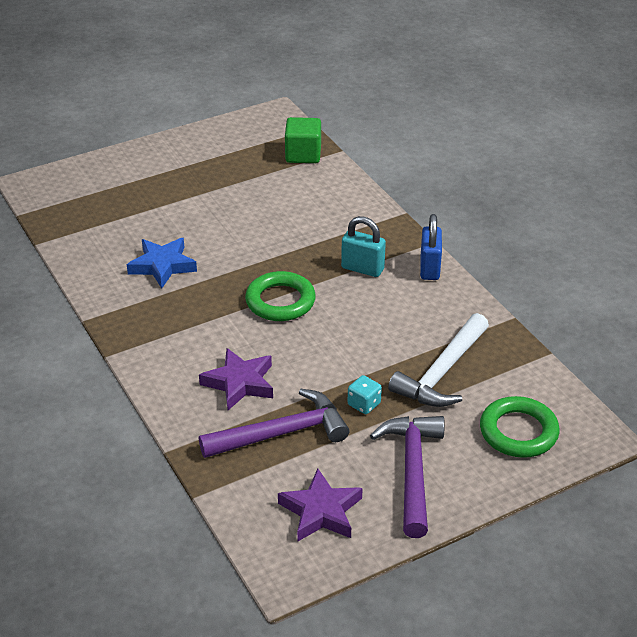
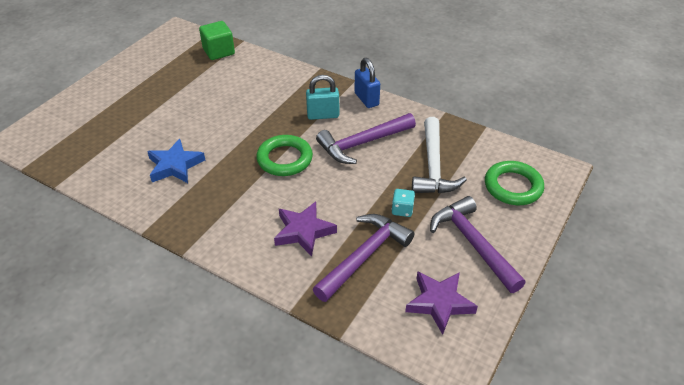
camera: 30 degrees left, 5 degrees up
(381, 316) = (362, 143): none -> purple hammer

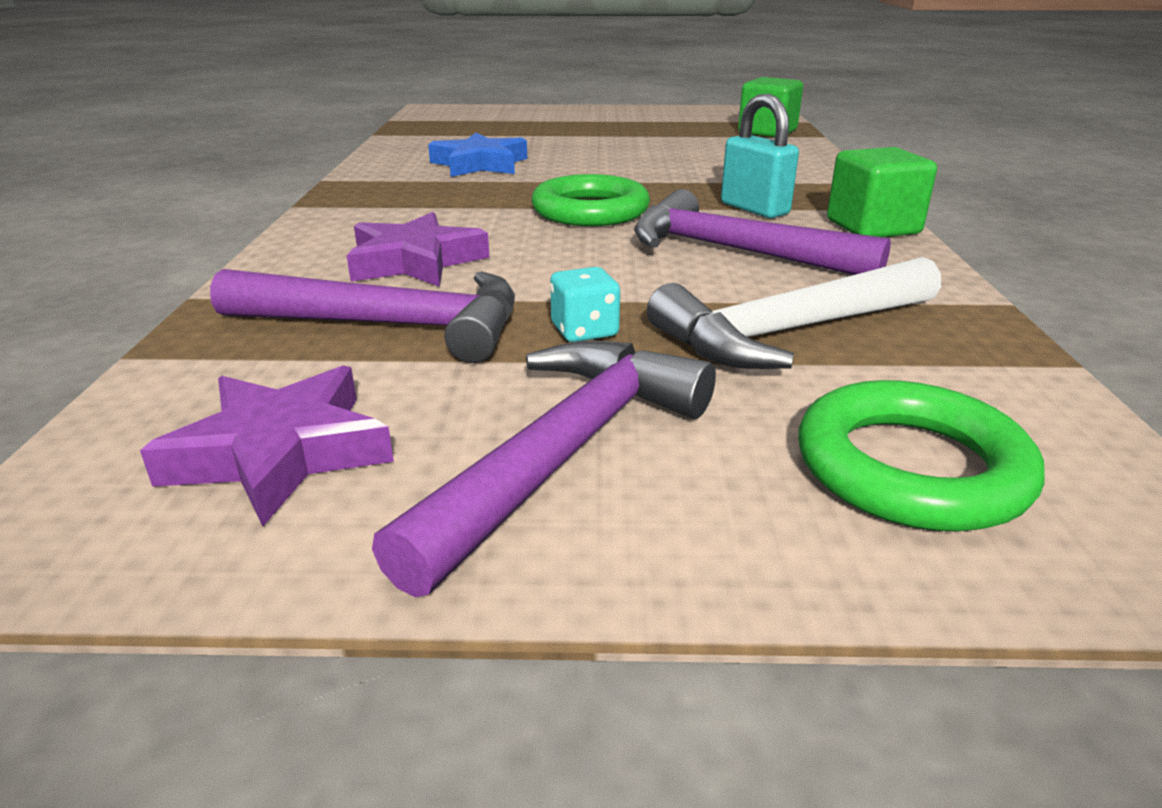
camera: 60 degrees right, 15 degrees down
(366, 99) = (872, 227): blue padlock -> green cube

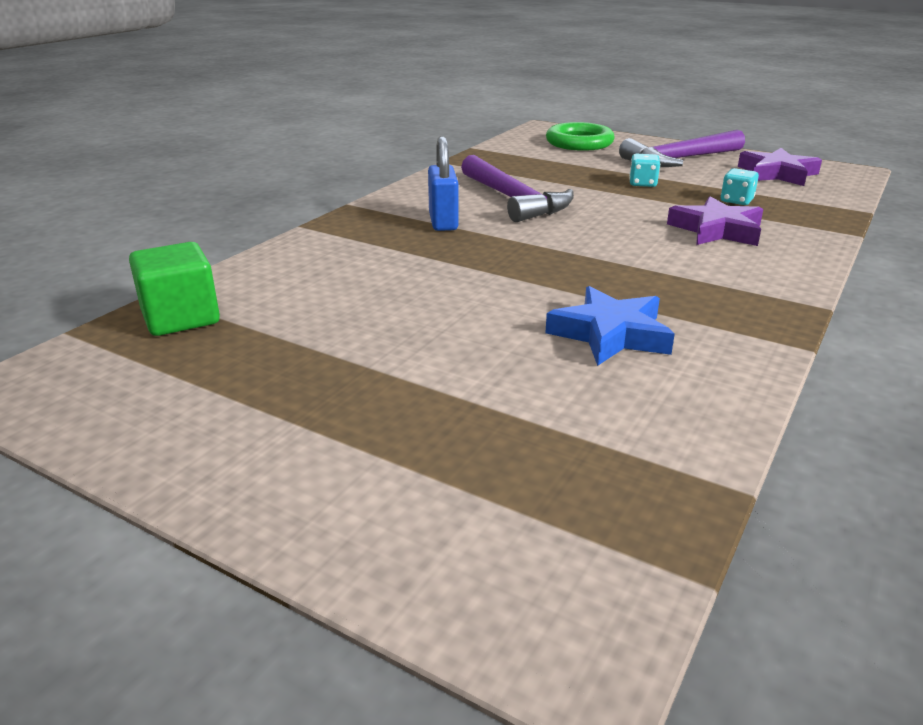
camera: 150 degrees left, 0 degrees up
(389, 325) = (736, 201): purple hammer -> turquoise dice
(590, 211) = (562, 244): green ring -> none
(754, 209) = (443, 222): turquoise padlock -> blue padlock
(790, 332) = (554, 169): white hammer -> none
(872, 227) = (403, 197): green cube -> none

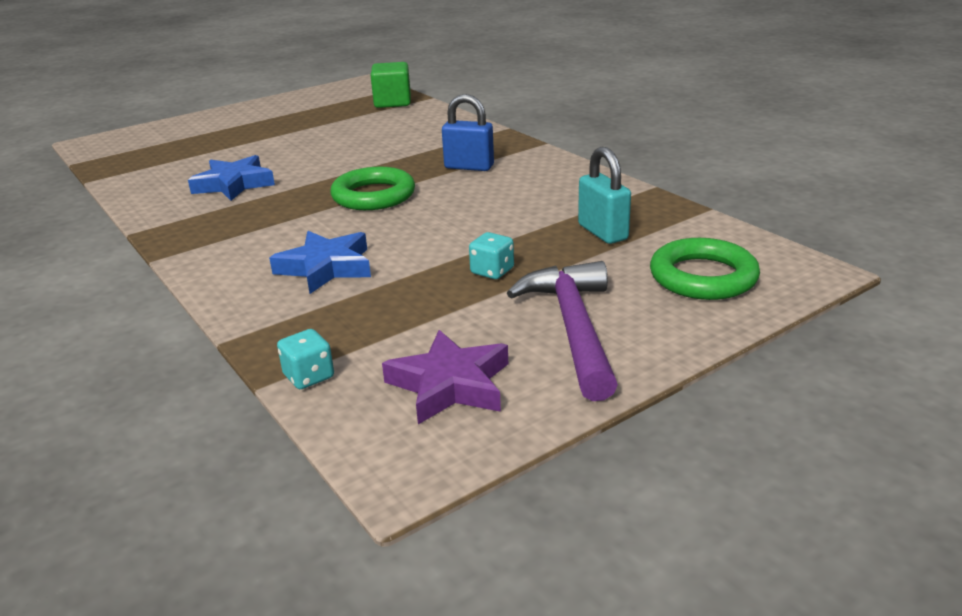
camera: 115 degrees right, 0 degrees up
(513, 200) = (498, 199): purple hammer -> none
(543, 166) = (603, 232): none -> turquoise padlock
(558, 246) = (373, 196): none -> green ring
(716, 230) = (326, 267): purple star -> blue star
(736, 201) = (384, 308): turquoise dice -> turquoise dice (309, 376)

